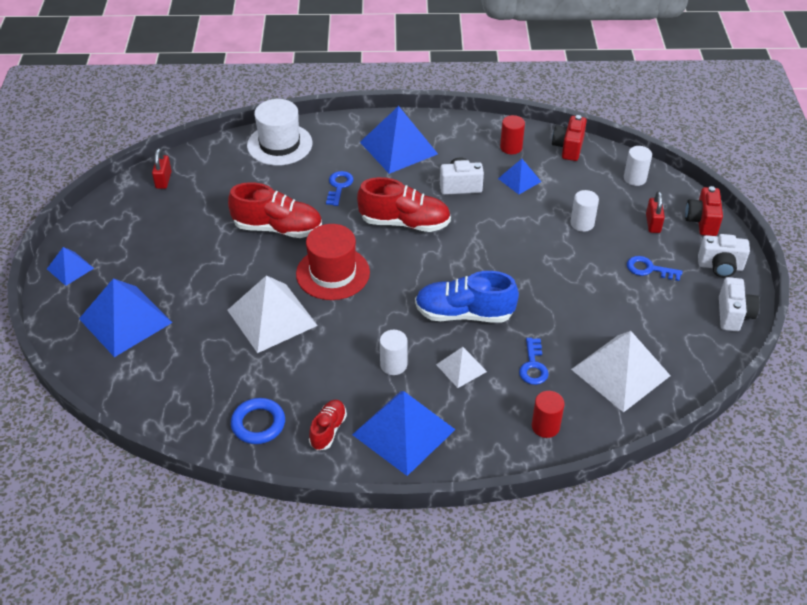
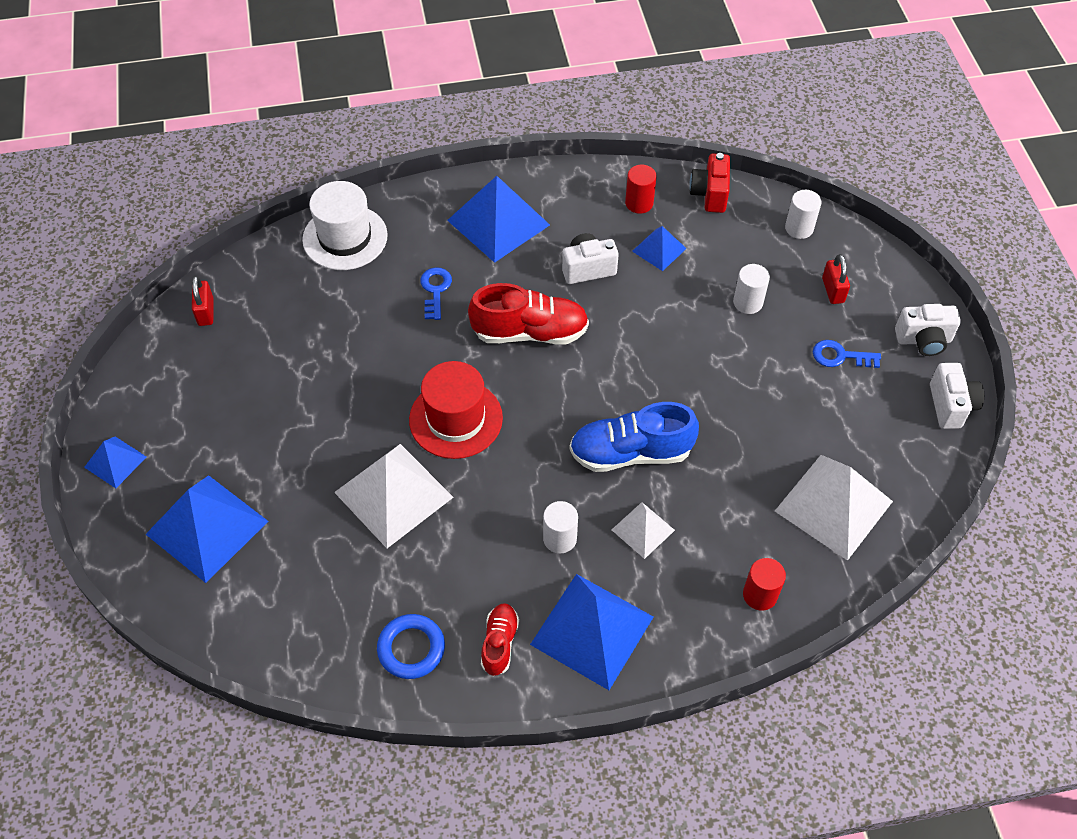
camera: 10 degrees left, 10 degrees up
(278, 228) = (371, 363): red shoe -> none
(533, 366) = (729, 513): blue key -> none
(702, 221) = (890, 279): red camera -> none

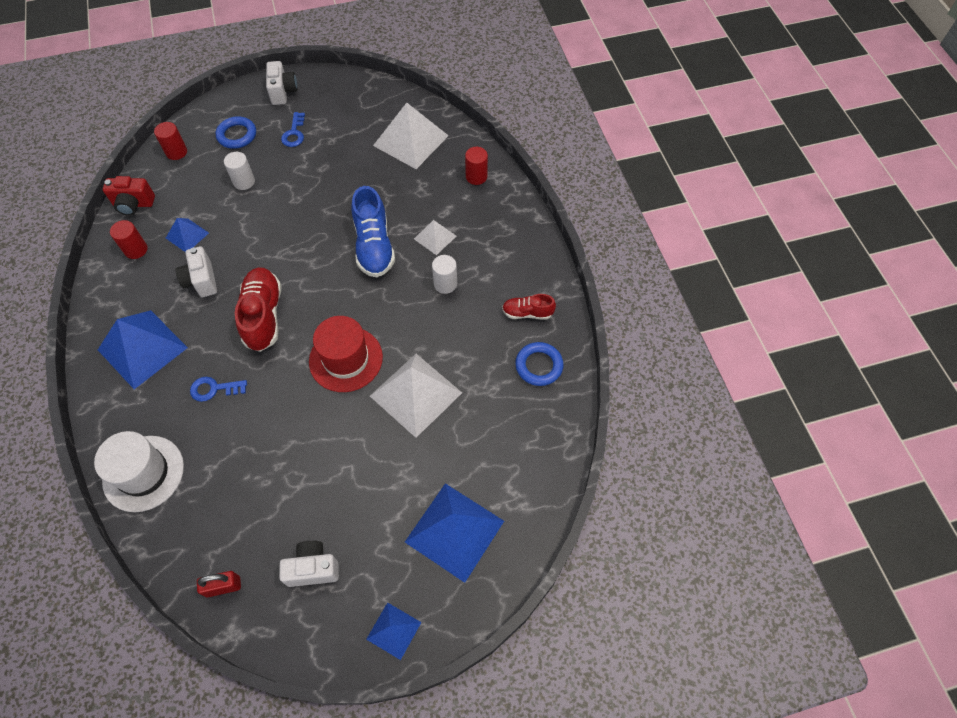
camera: 95 degrees left, 5 degrees up
(592, 630) = (511, 262): blue pyramid -> none
(799, 228) = (176, 152): white cylinder -> red cylinder
(833, 290) = (237, 135): red padlock -> blue ring
(950, 406) = (335, 83): white camera -> white camera (313, 568)

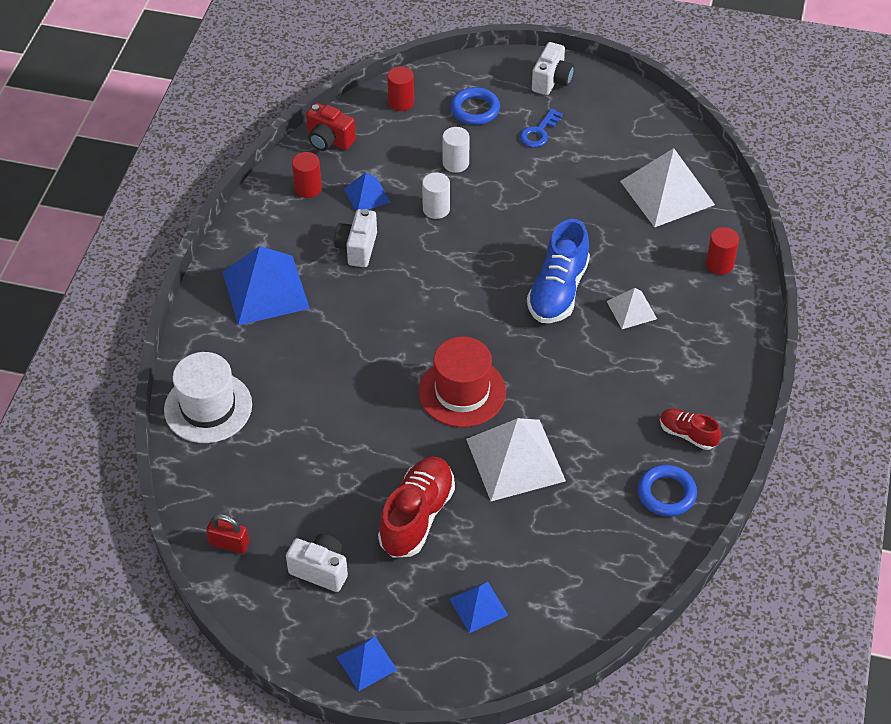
camera: 30 degrees right, 10 degrees down
(214, 389) = (314, 360): blue key -> none
(263, 316) = (401, 311): red shoe -> red shoe (417, 516)
(445, 284) = (613, 364): white cylinder -> white cylinder (436, 209)
(454, 531) = (478, 607): blue pyramid -> blue pyramid, size x0.52

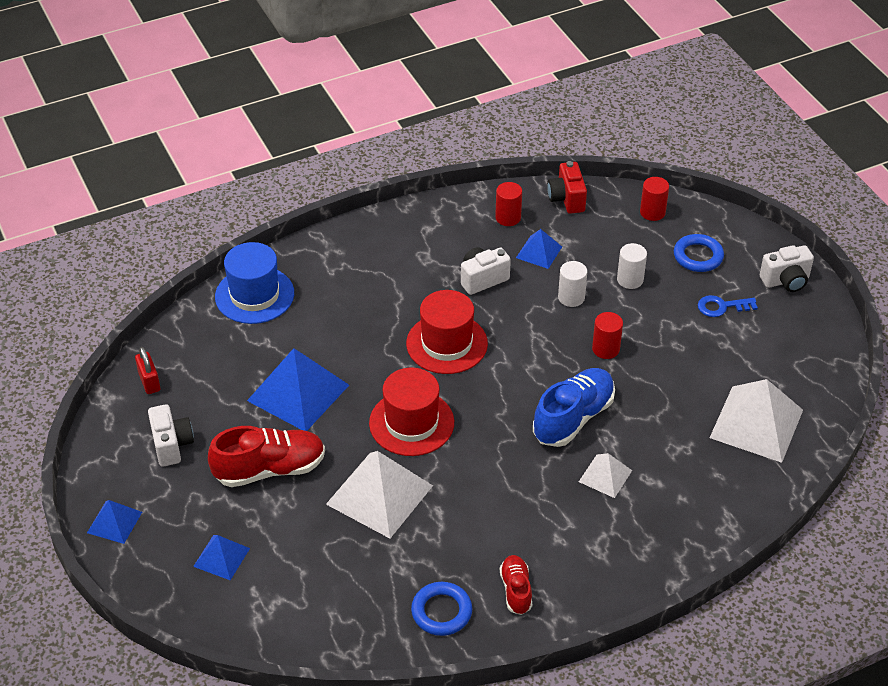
camera: 50 degrees right, 5 degrees down
(208, 407) = (254, 295): white hat -> blue hat
(265, 290) = (389, 256): blue pyramid -> blue pyramid (298, 392)
(402, 316) = (446, 344): none -> red hat
(558, 290) = (573, 418): blue shoe -> blue shoe turned 150 degrees clockwise
(719, 264) = (720, 504): red cylinder -> red cylinder (605, 349)

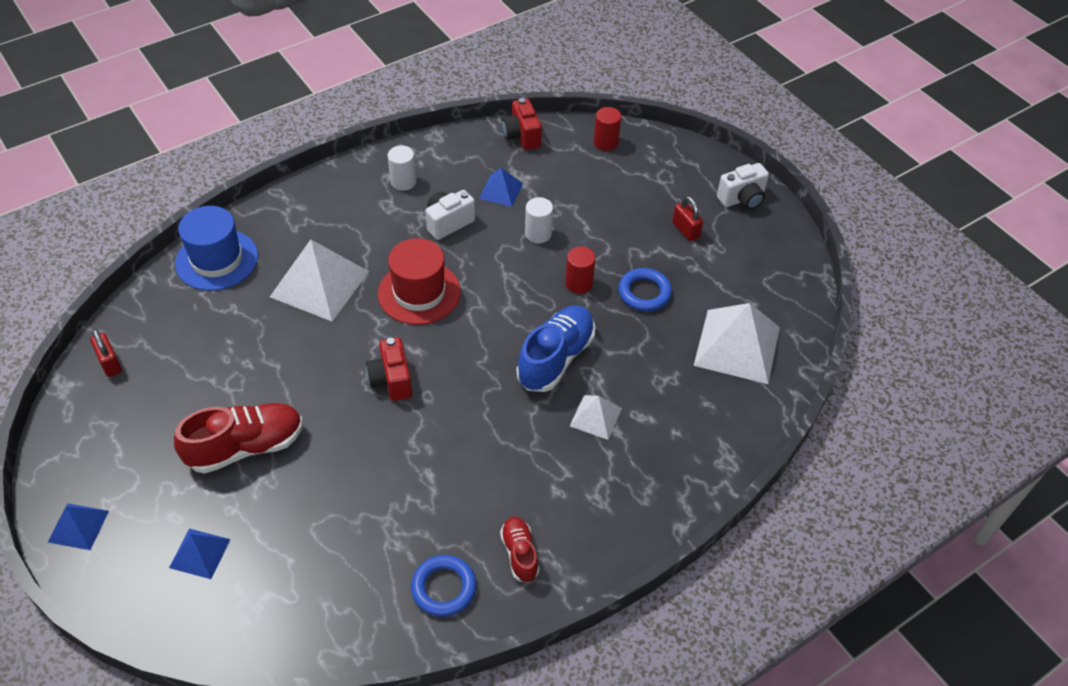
camera: 10 degrees left, 5 degrees up
(172, 445) = (138, 431): white camera -> none
(298, 392) = (270, 359): blue pyramid -> none
(379, 494) = (365, 462): white pyramid -> white pyramid (320, 284)
(411, 423) = (391, 380): red hat -> red camera
(508, 218) = (466, 159): red cylinder -> none
(630, 280) = (593, 211): white cylinder -> white cylinder (403, 181)
(698, 256) = (655, 182): blue ring -> blue ring (644, 293)
(722, 307) = (685, 230): blue key -> red padlock

